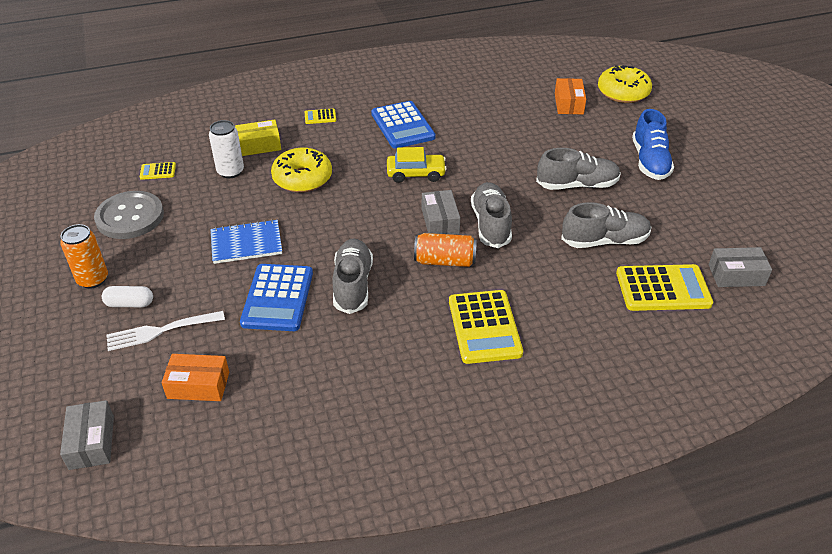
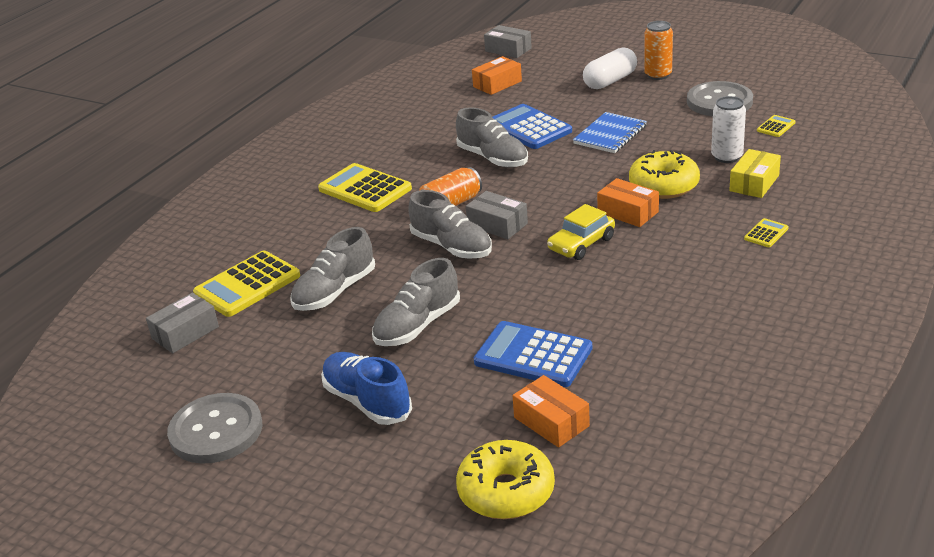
camera: 140 degrees right, 10 degrees down
(130, 304) = (610, 81): white capsule -> white capsule, size x1.59
(161, 331) = (565, 84): white fork -> none
(356, 175) = (628, 212): none -> orange box
(403, 125) = (677, 275): blue calculator -> blue calculator (533, 355)
(751, 194) = (216, 431): none -> grey button

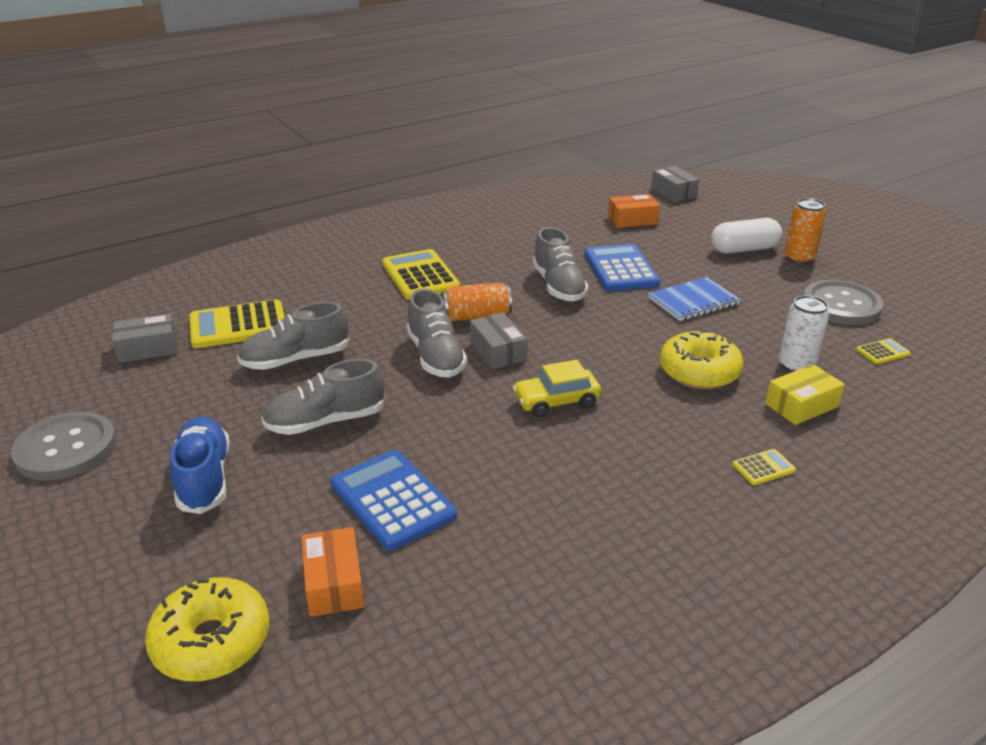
camera: 25 degrees right, 0 degrees up
(628, 212) = (634, 386): orange box -> none

